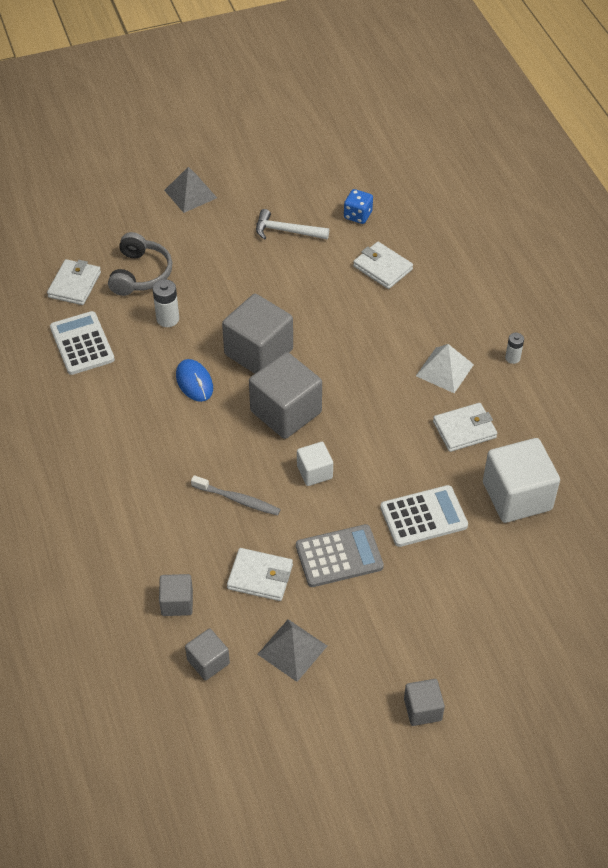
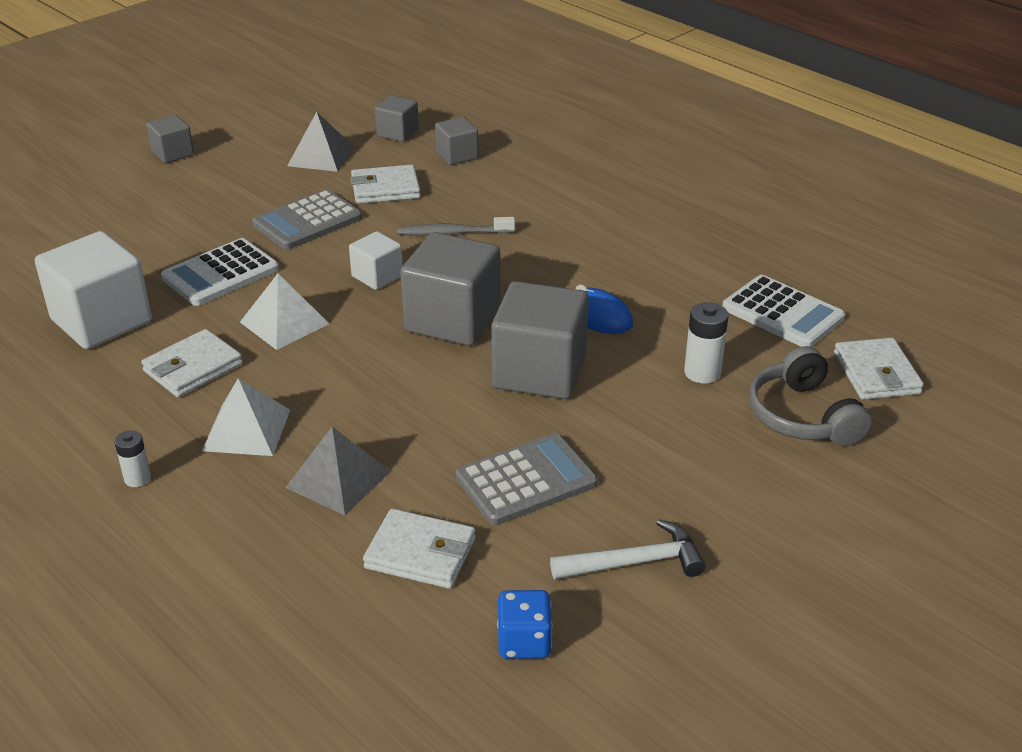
camera: 155 degrees right, 15 degrees down
(190, 194) = (864, 573): grey pyramid -> grey pyramid (338, 479)
(310, 287) = (526, 480): none -> grey calculator
(395, 449) = (284, 323): none -> white pyramid

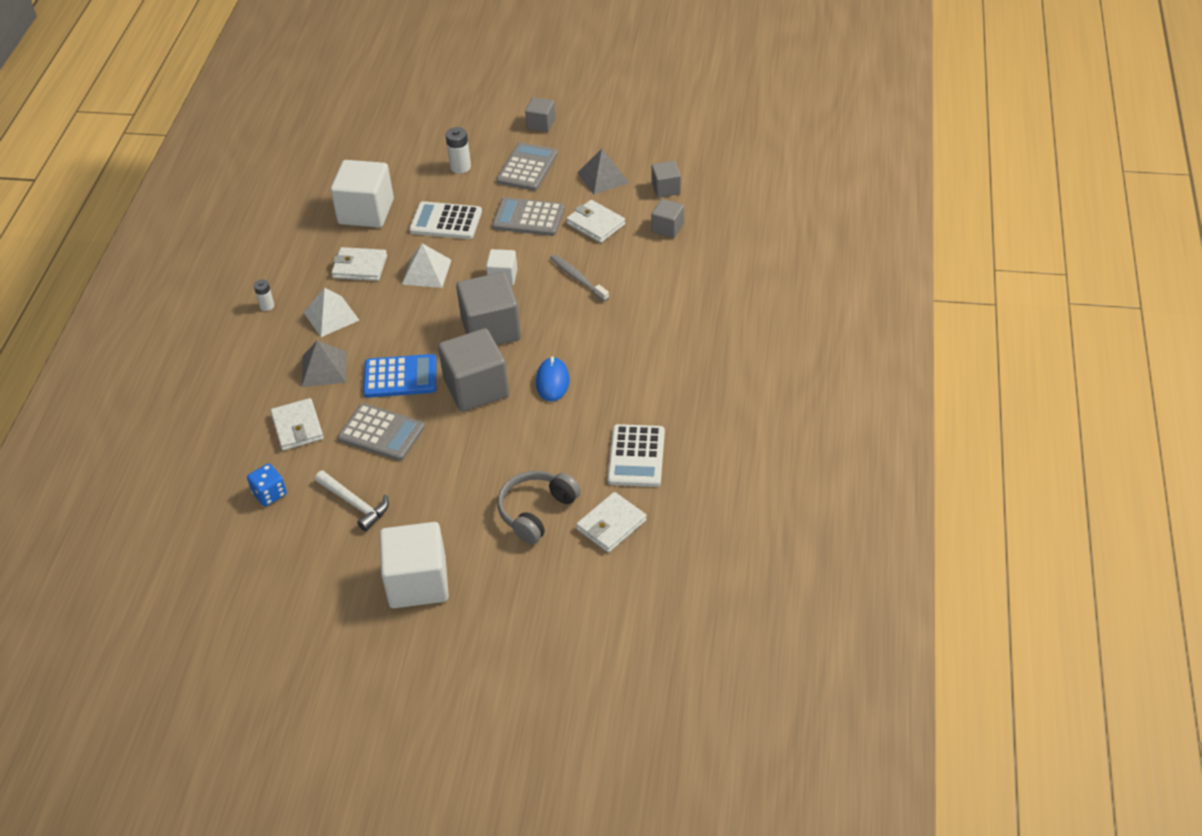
camera: 55 degrees right, 10 degrees up
(226, 189) = (527, 167): none -> grey calculator
(442, 421) = (400, 377): none -> blue calculator
(702, 372) = (539, 451): white battery -> white battery (460, 167)
(842, 567) = (417, 582): none -> white cube

